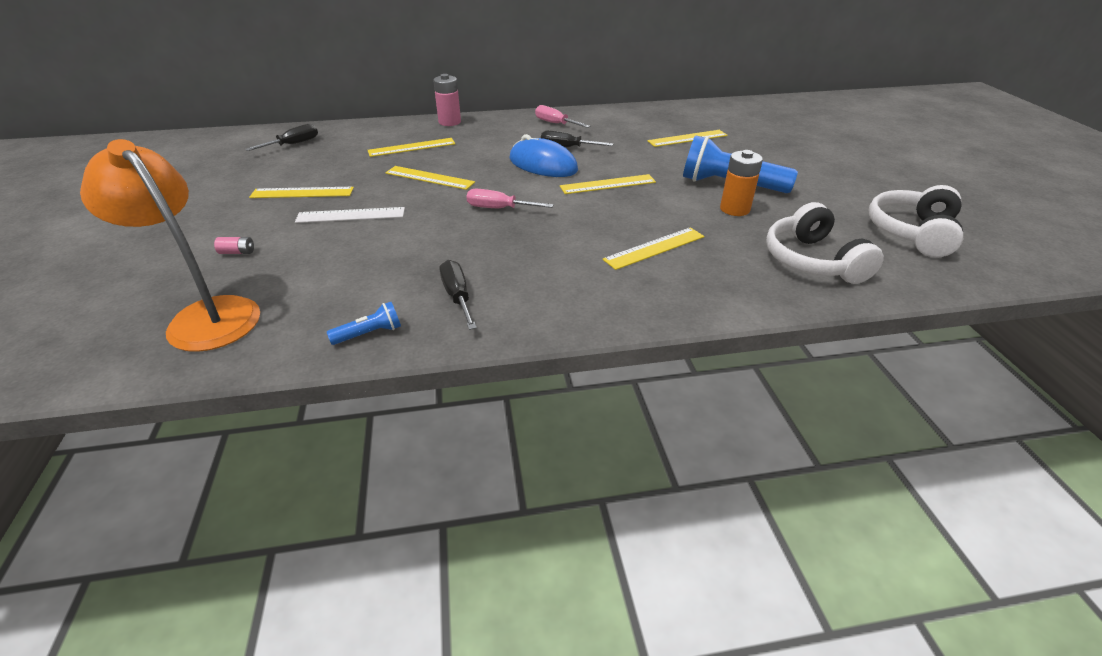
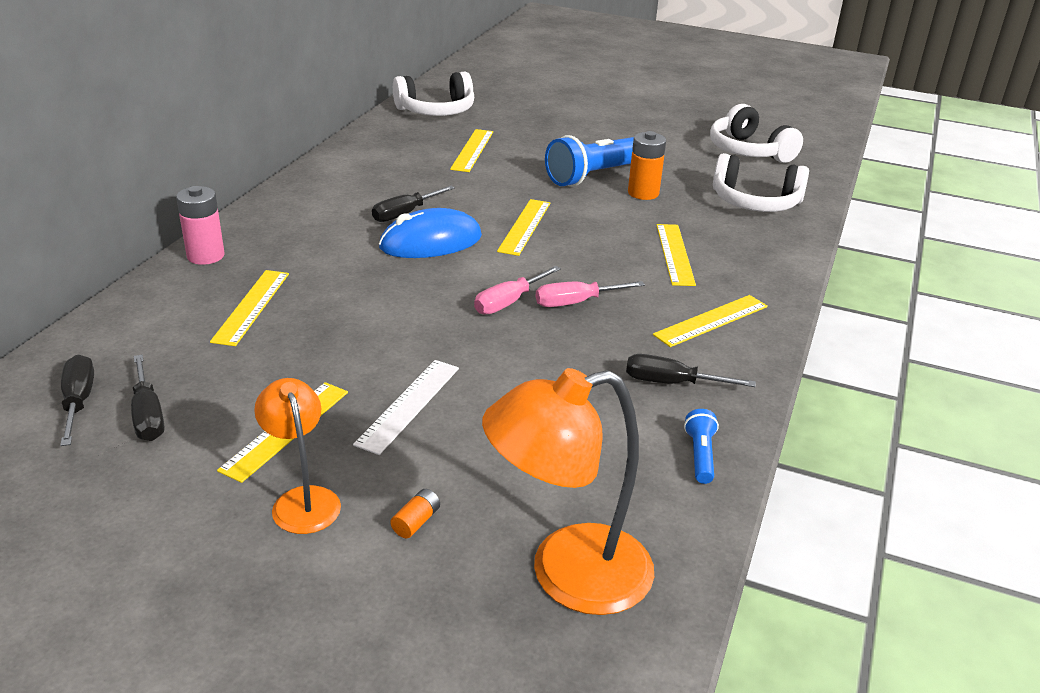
camera: 60 degrees left, 5 degrees down
(237, 252) = (416, 522): pink battery -> orange battery
(242, 217) = (302, 500): none -> orange lamp
(293, 160) = (148, 415): none -> black screwdriver
(429, 178) = (369, 321): yellow ruler -> yellow ruler (711, 320)
(555, 124) = (326, 195): pink screwdriver -> pink screwdriver (576, 302)
(722, 113) = (436, 111): none -> white headphones

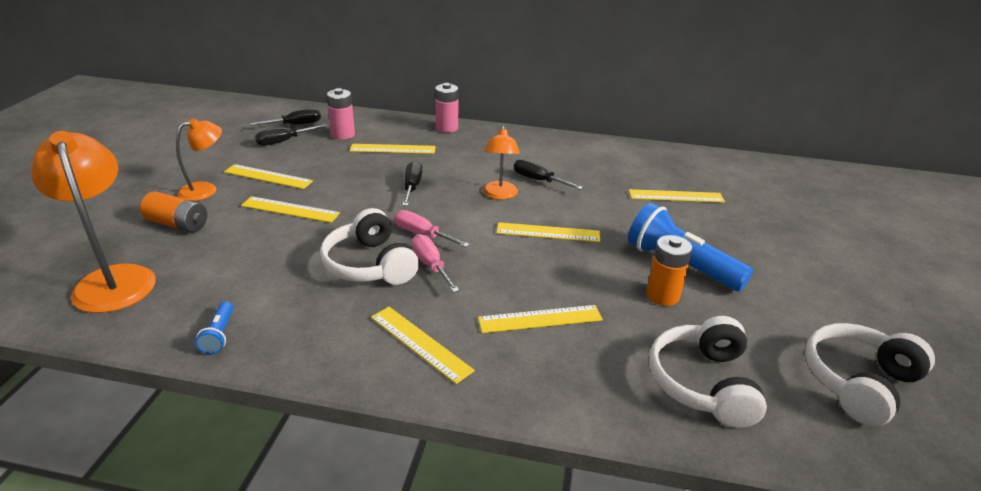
camera: 80 degrees right, 0 degrees up
(163, 350) = (343, 134): none -> pink battery
(408, 405) = (290, 209): white ruler -> yellow ruler
(416, 522) = (178, 224): orange battery -> orange battery, size x1.99
(431, 242) = (500, 195): blue mouse -> orange lamp
(436, 111) = (741, 172): white headphones -> white headphones (370, 264)
(672, 383) = (317, 319): black screwdriver -> black screwdriver (412, 187)
(700, 455) = (219, 335): blue flashlight -> blue flashlight turned 90 degrees clockwise

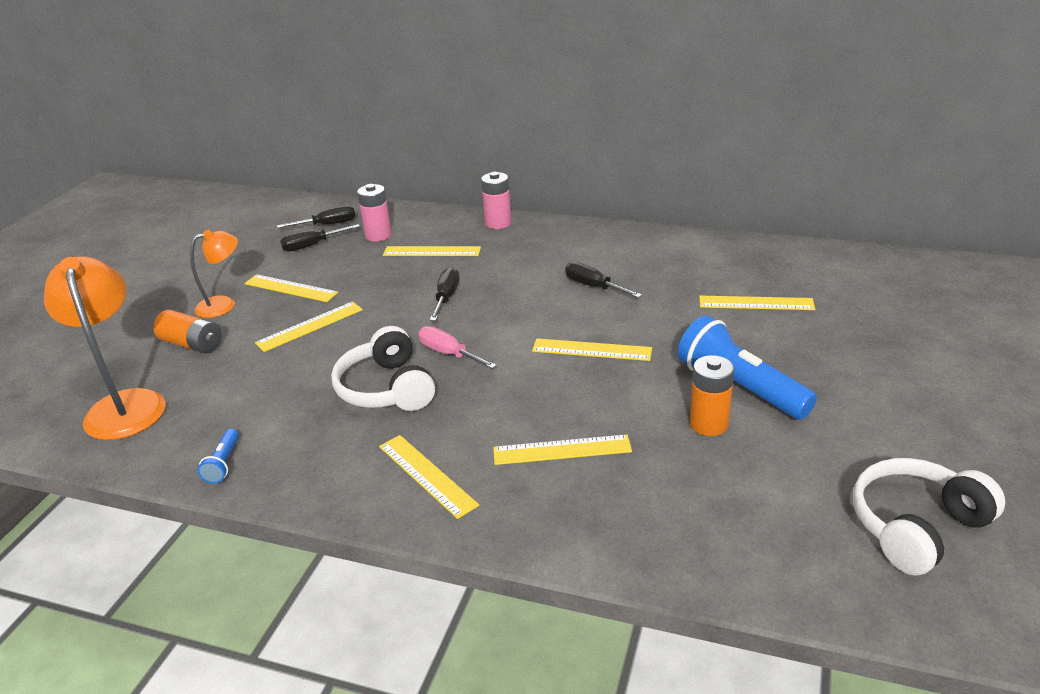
camera: 10 degrees right, 0 degrees up
(290, 209) = (310, 326): yellow ruler -> yellow ruler turned 60 degrees counterclockwise
(431, 265) = (452, 389): pink screwdriver -> none
(500, 195) = (545, 305): orange lamp -> none
(703, 383) = (730, 524): white headphones -> none

